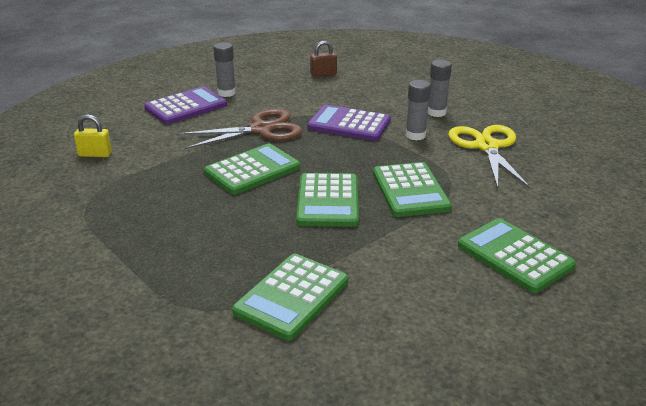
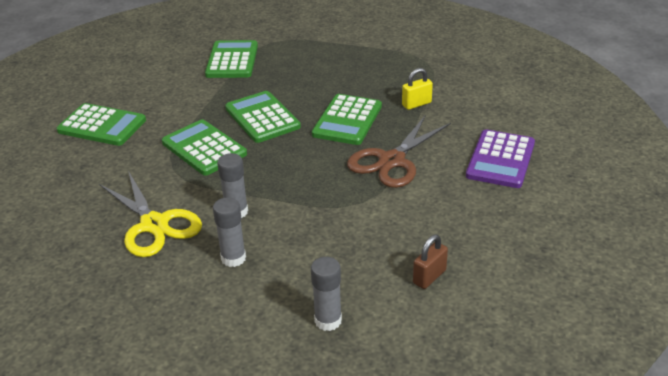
camera: 150 degrees right, 5 degrees up
(95, 154) = (485, 89): yellow padlock -> yellow padlock (416, 104)
(226, 93) = (492, 194): grey glue stick -> grey glue stick (328, 321)
(349, 124) = (315, 201): purple calculator -> none

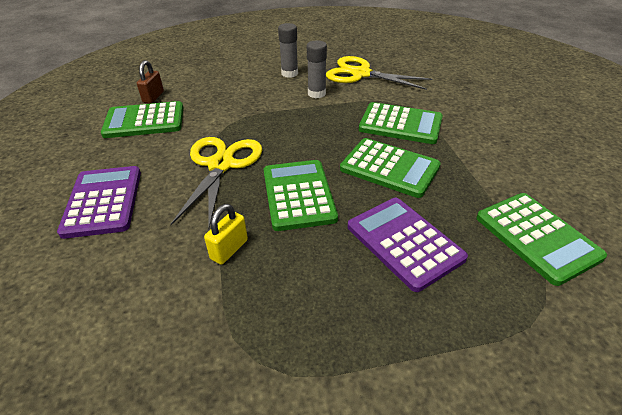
camera: 150 degrees right, 5 degrees up
(102, 126) = (512, 115): green calculator -> green calculator (144, 121)
(308, 78) = (404, 242): none -> purple calculator
(328, 321) = (208, 66): grey glue stick -> none
(392, 161) = (221, 165): brown scissors -> yellow scissors

